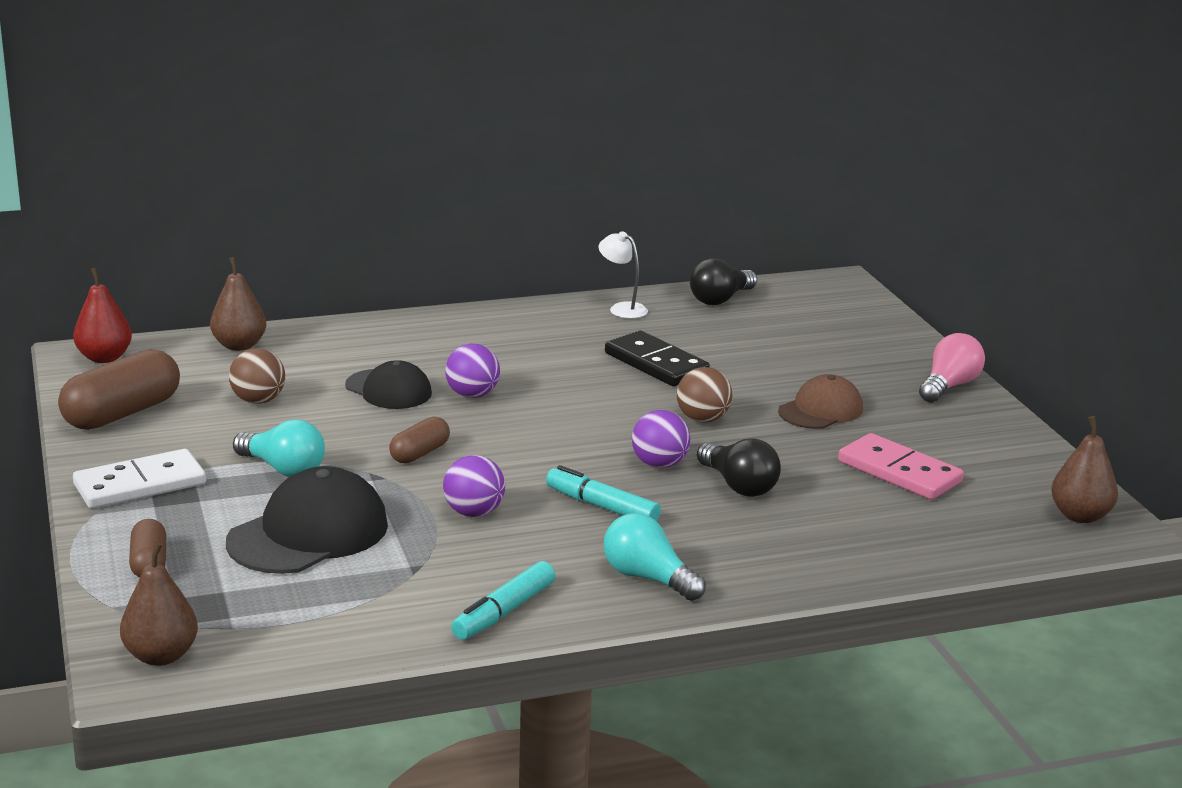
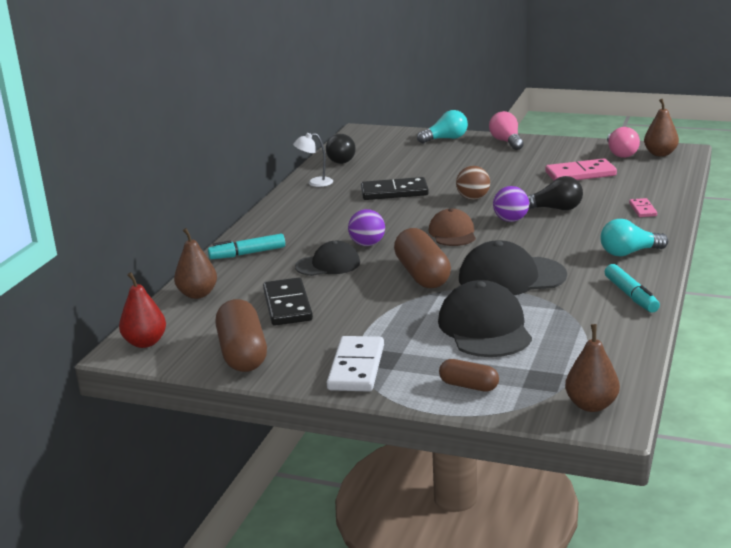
camera: 50 degrees left, 0 degrees up
(258, 400) = (287, 305): brown ball -> black domino
(283, 469) = (392, 317): turquoise light bulb -> turquoise light bulb (445, 139)
(419, 453) = (422, 275): brown capsule -> brown capsule, size x1.83
(474, 512) = (511, 277): purple ball -> black cap
(602, 507) = (541, 244): turquoise marker -> turquoise marker (247, 254)
(821, 410) = (497, 172): brown cap -> brown cap (452, 233)
(823, 553) = (642, 209): none -> pink domino
(1032, 483) = (620, 153): none -> pink light bulb

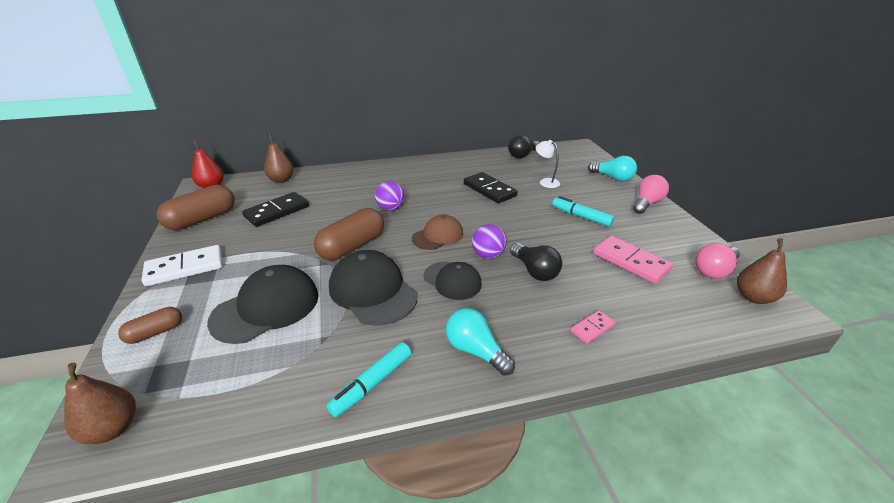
camera: 55 degrees right, 10 degrees up
(247, 254) = (347, 175): turquoise marker -> turquoise marker (581, 216)
(315, 183) = (474, 160): white lamp -> white lamp (545, 182)
(328, 264) = (347, 205): black cap -> black cap (452, 280)
(469, 386) = (155, 332): brown capsule -> brown capsule turned 60 degrees clockwise
(473, 198) = (513, 224): brown ball -> none

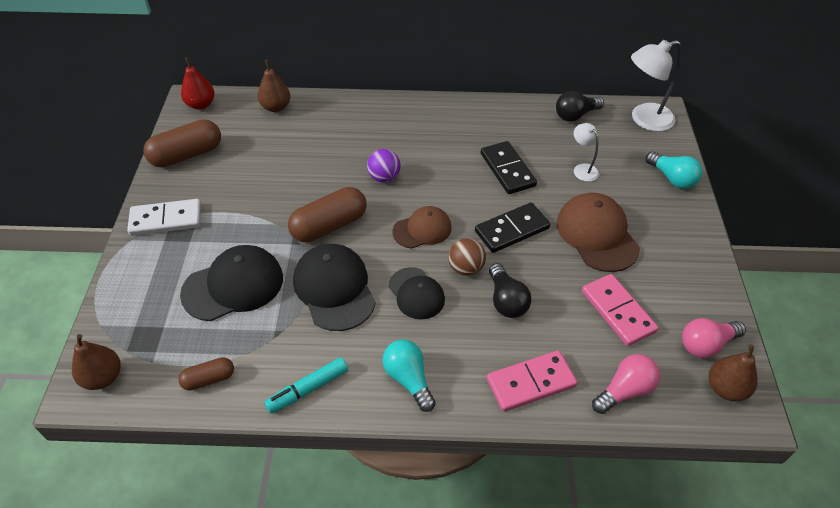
camera: 15 degrees right, 15 degrees up
(155, 332) = (137, 291): brown capsule -> brown capsule (209, 379)
(277, 211) = (263, 158): black domino -> black domino (512, 230)
(488, 255) = (466, 268): purple ball -> brown ball
(571, 151) = (644, 119): none -> white lamp
(581, 216) = (597, 234): turquoise marker -> brown cap
(592, 328) = (530, 382): pink domino -> pink domino, size x1.87
(646, 203) = (690, 230): pink light bulb -> pink light bulb (624, 390)

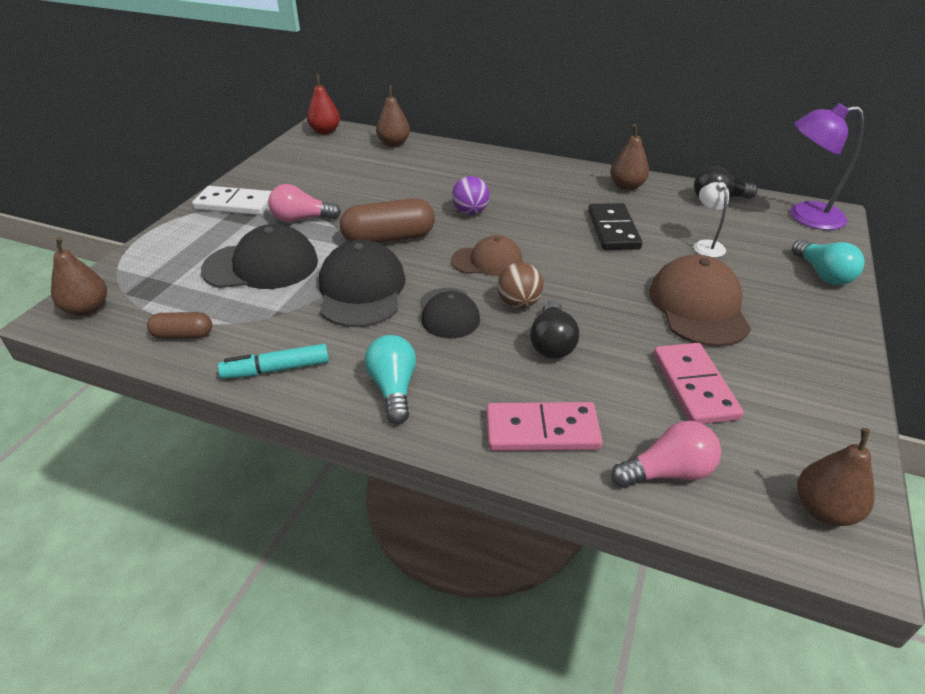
camera: 20 degrees right, 10 degrees down
(187, 155) = (287, 163): brown capsule -> none
(500, 116) = (626, 186): none -> brown pear
(512, 230) = (592, 281): black domino -> none
(644, 119) = (805, 216): white lamp -> purple lamp
(706, 344) = (810, 451): pink light bulb -> pink light bulb (301, 219)

